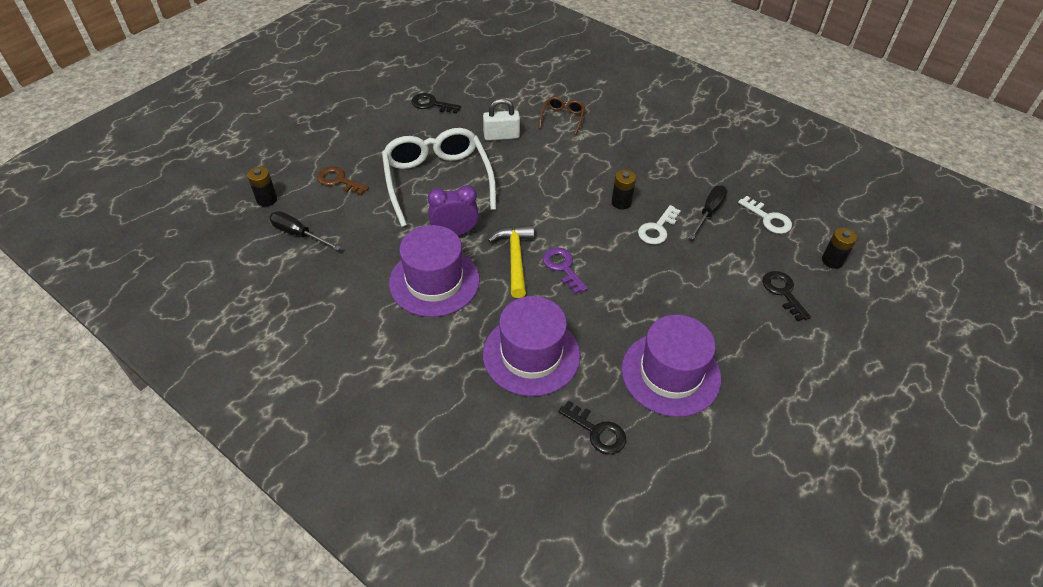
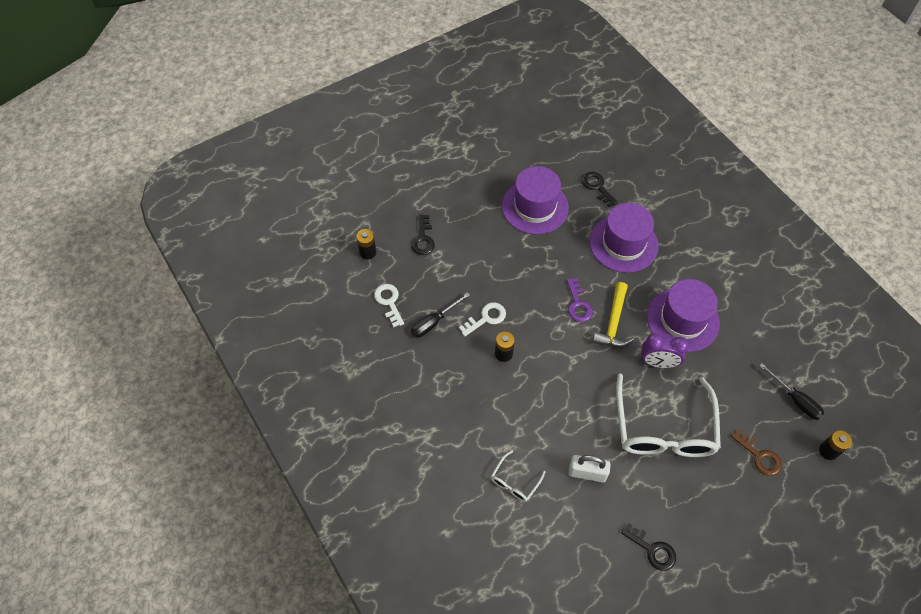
camera: 160 degrees left, 10 degrees up
(562, 118) = (514, 482): brown glasses -> white glasses

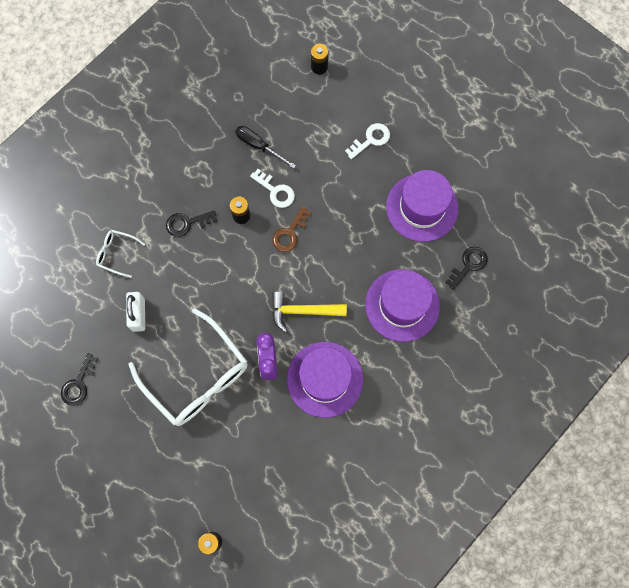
camera: 75 degrees right, 15 degrees up
(389, 302) = (269, 101): white key -> white key (371, 139)
(423, 239) = (349, 111): black key -> black key (187, 223)
(578, 304) = (315, 273): purple key -> none
(664, 429) = (198, 377): white glasses -> white glasses turned 120 degrees counterclockwise
(759, 456) = (191, 473): brown key -> brown key (289, 233)
(795, 400) = (261, 504): black screwdriver -> none

